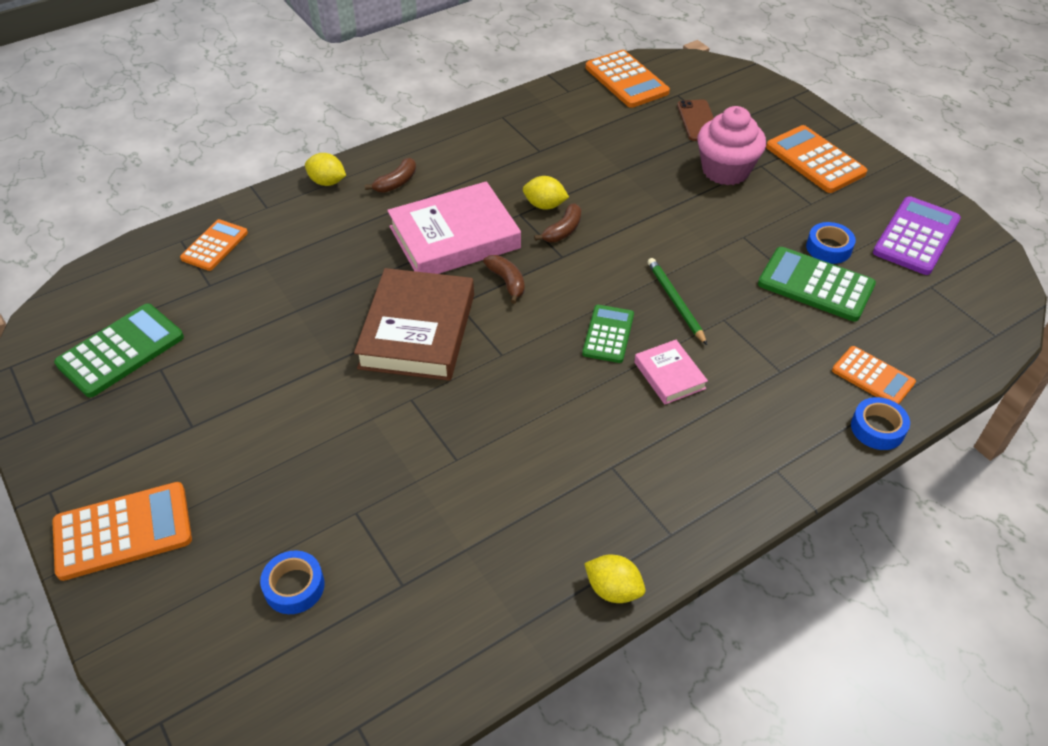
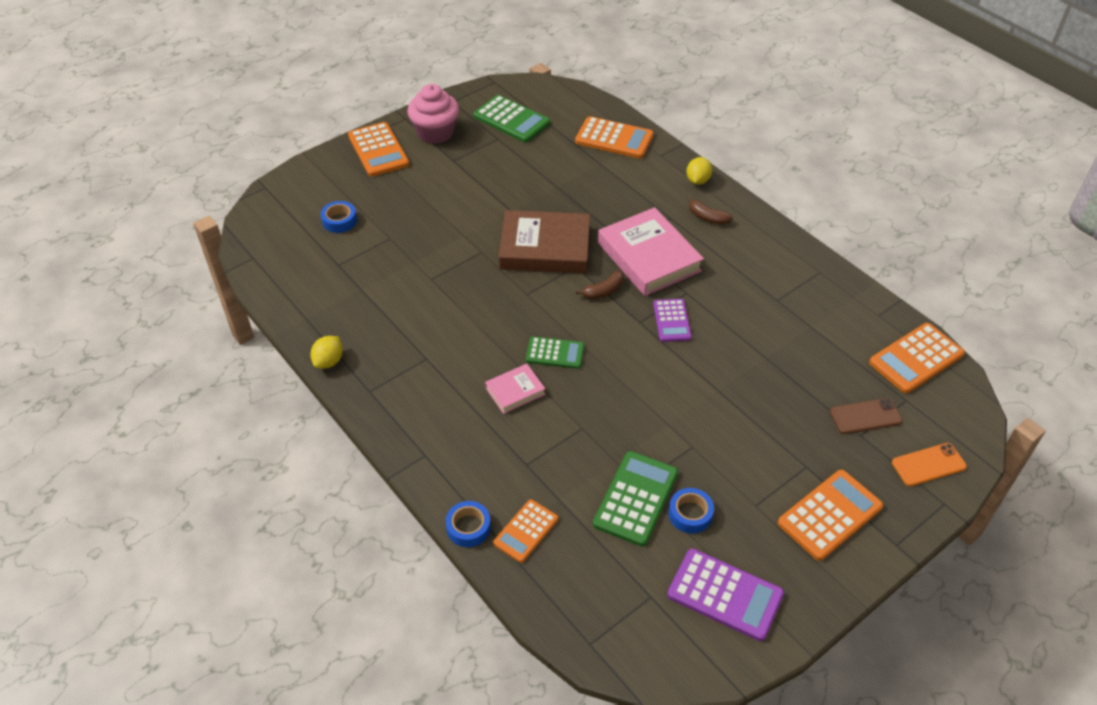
camera: 85 degrees right, 0 degrees up
(215, 246) = (614, 139): orange calculator -> orange calculator, size x1.56
(544, 205) = (701, 307): yellow lemon -> none
(563, 230) = (672, 321): brown banana -> purple calculator
(675, 302) = (597, 395): green pencil -> none
(725, 170) = (788, 436): pink cupcake -> pink cupcake (435, 133)
(751, 96) = (928, 464): none -> orange phone

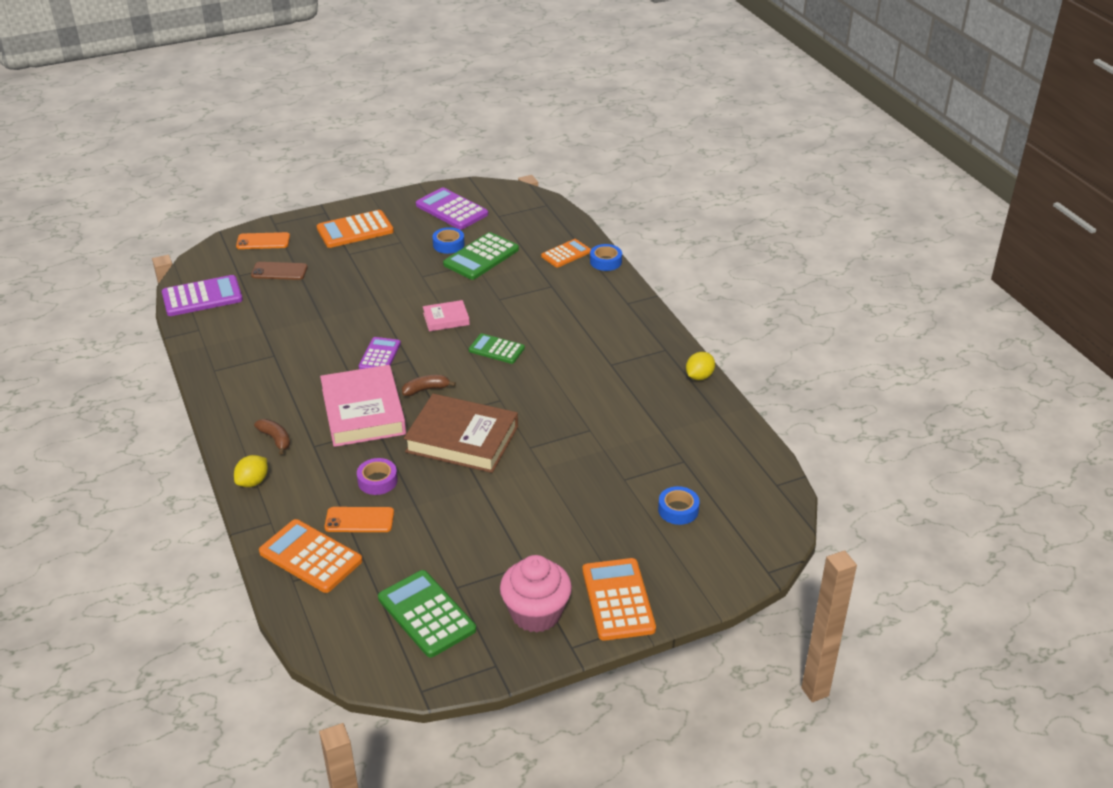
camera: 165 degrees left, 10 degrees down
(515, 391) = (542, 329): pink book -> pink book (446, 319)
(594, 168) = (359, 520): none -> orange phone
(598, 199) = (377, 481): none -> purple tape
(916, 358) = (202, 297): orange calculator -> purple calculator

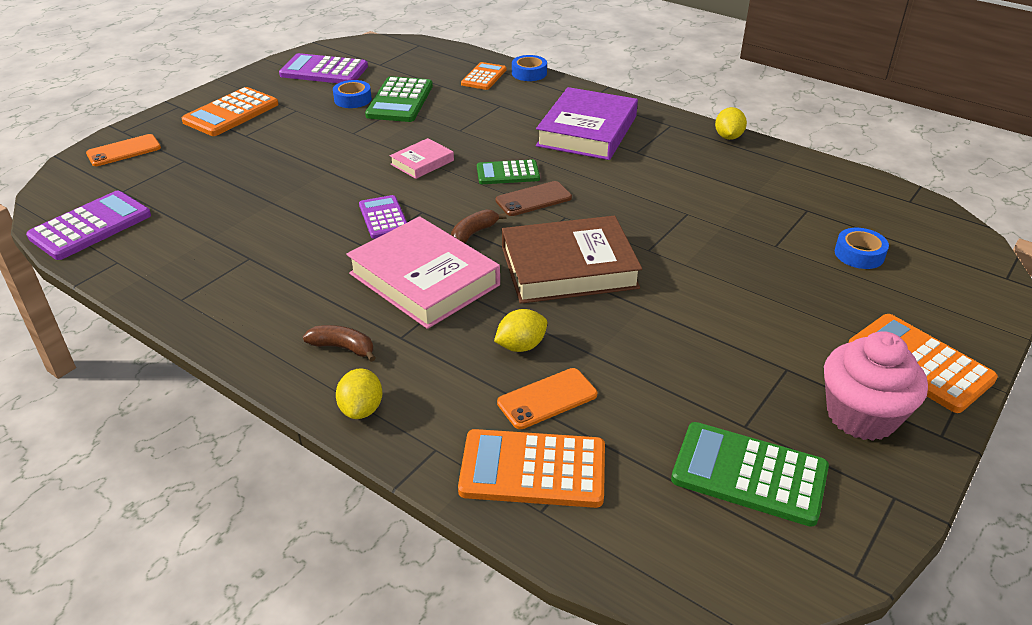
camera: 30 degrees left, 0 degrees up
(279, 271) = (173, 173): brown phone -> brown phone (533, 199)
(377, 481) = (521, 346): purple tape -> yellow lemon
(593, 332) = (587, 131): none -> purple book

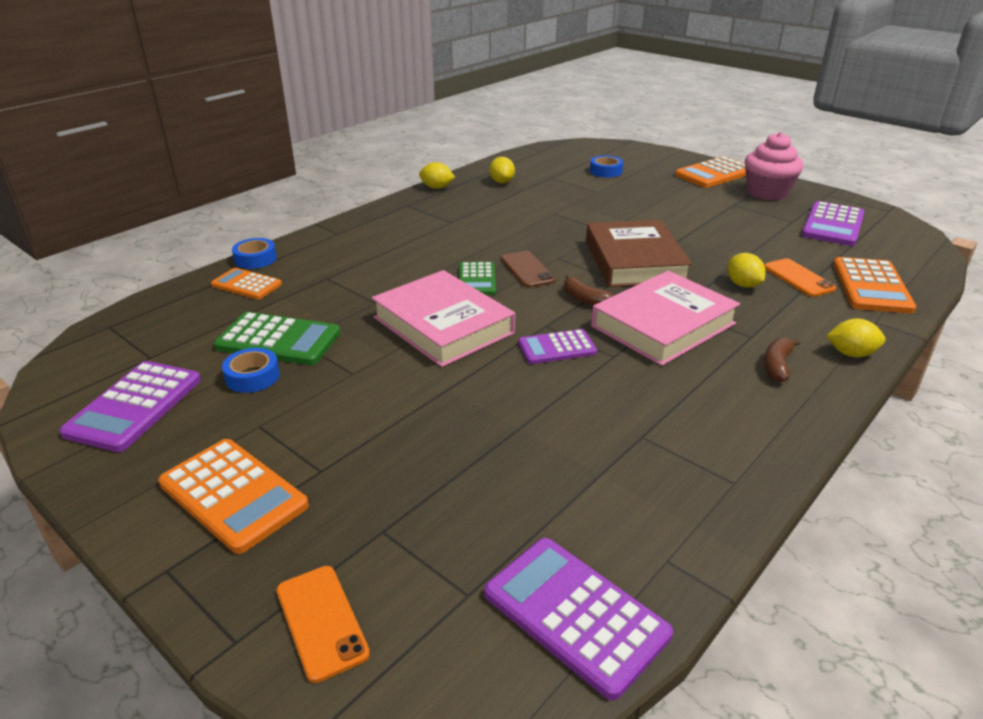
camera: 85 degrees left, 5 degrees down
(422, 162) = (443, 325): pink book -> pink book, size x2.02
(587, 131) = (404, 239): purple book -> none
(749, 474) = (832, 225): green calculator -> purple calculator
(769, 176) = (502, 182): none -> yellow lemon

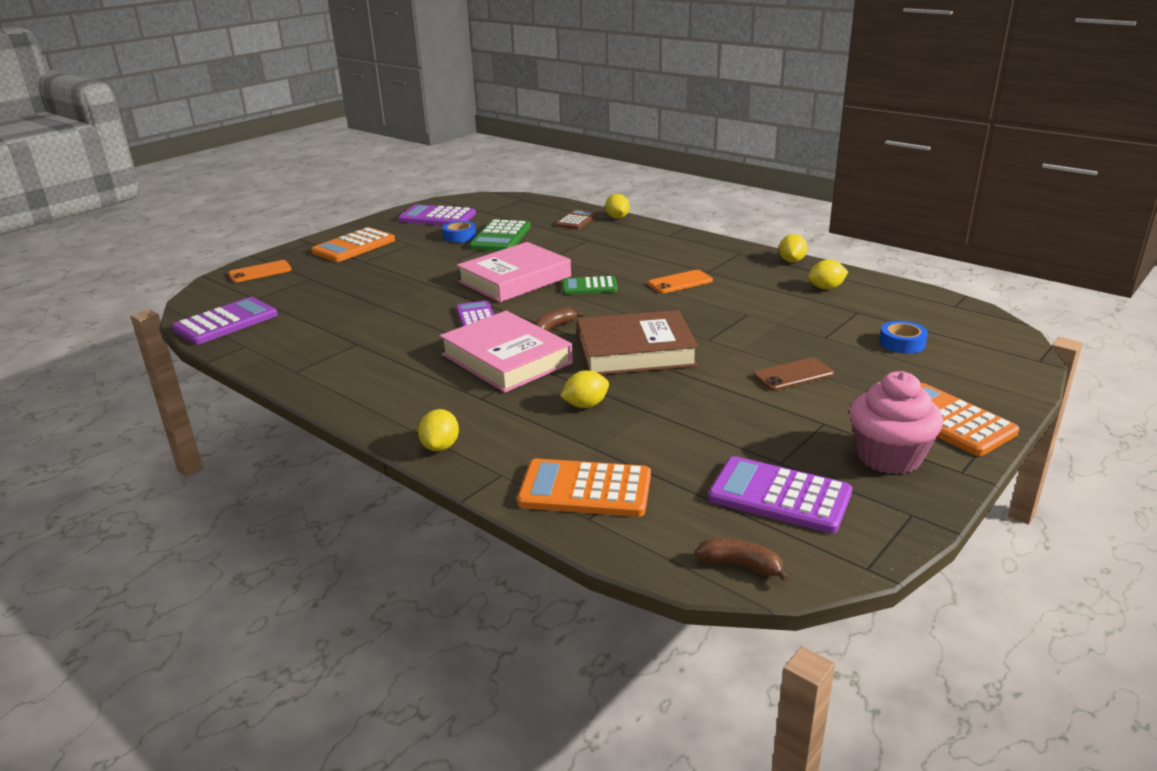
camera: 90 degrees right, 5 degrees down
(246, 285) = (576, 220): orange calculator -> brown calculator
(255, 259) = (617, 217): blue tape -> yellow lemon
(527, 270) = (610, 304): brown phone -> brown phone (793, 375)
(777, 365) = (430, 405): brown banana -> brown banana (741, 565)
(798, 278) = (604, 441): orange phone -> orange phone (680, 282)

